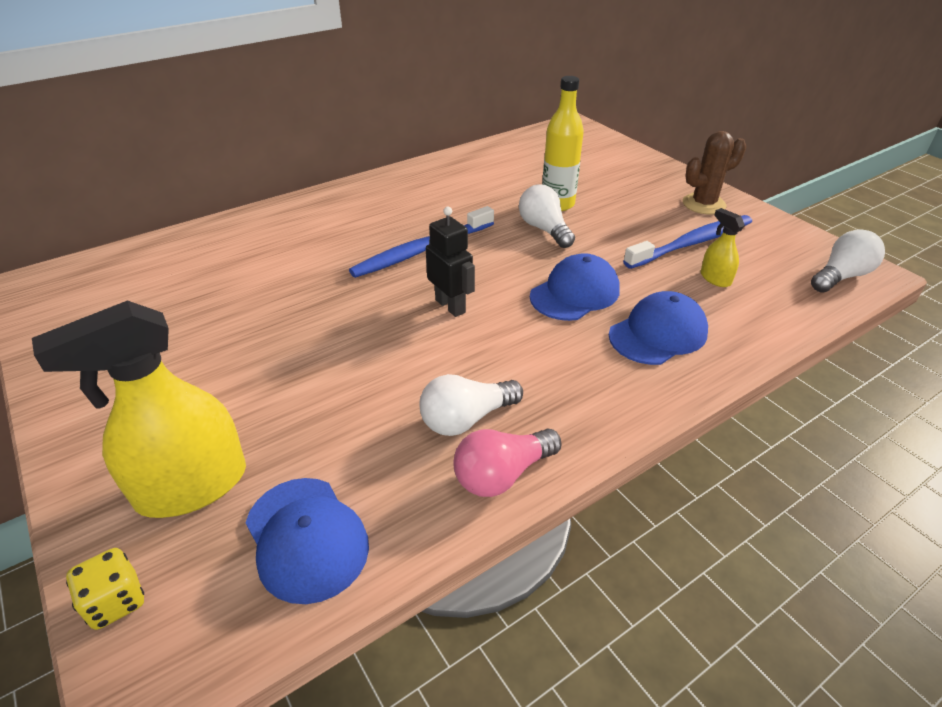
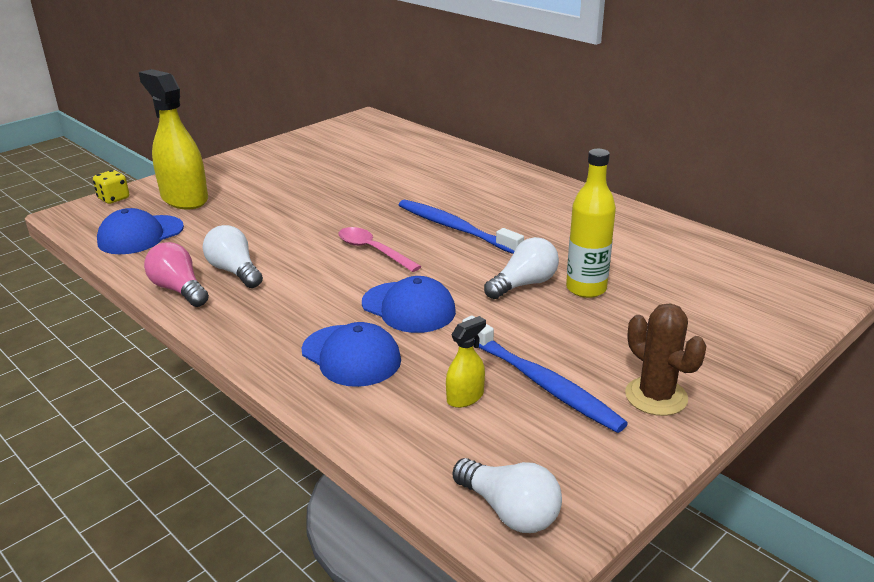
camera: 80 degrees right, 10 degrees down
(450, 306) = (372, 250): black robot -> pink spoon

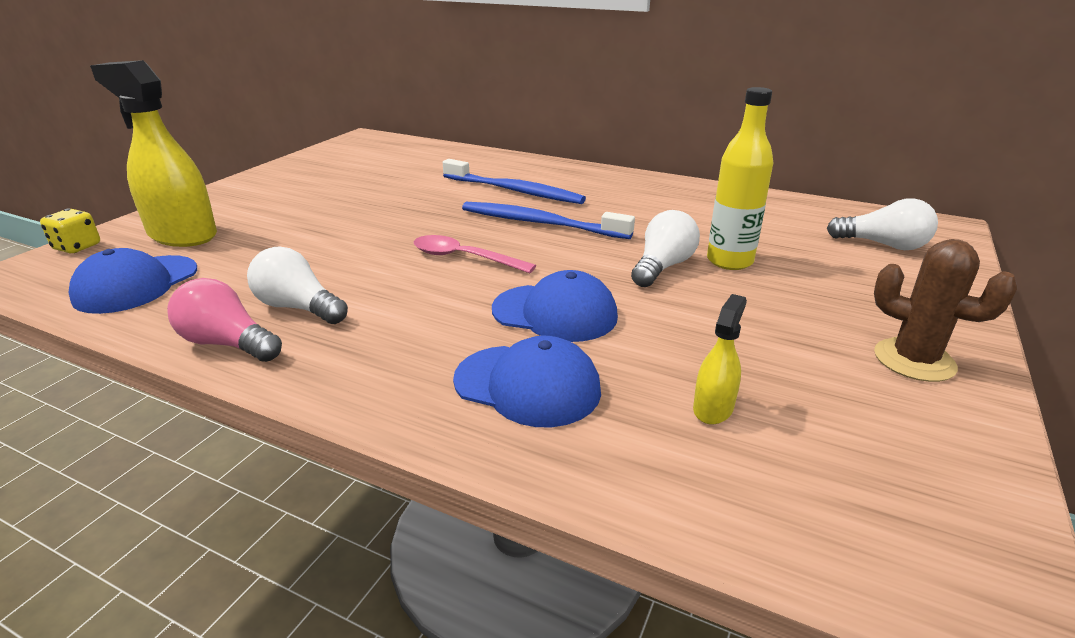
camera: 20 degrees left, 0 degrees up
(509, 511) = (913, 559): white light bulb -> white light bulb (883, 245)
(542, 383) = (783, 371): blue toothbrush -> blue toothbrush (514, 191)

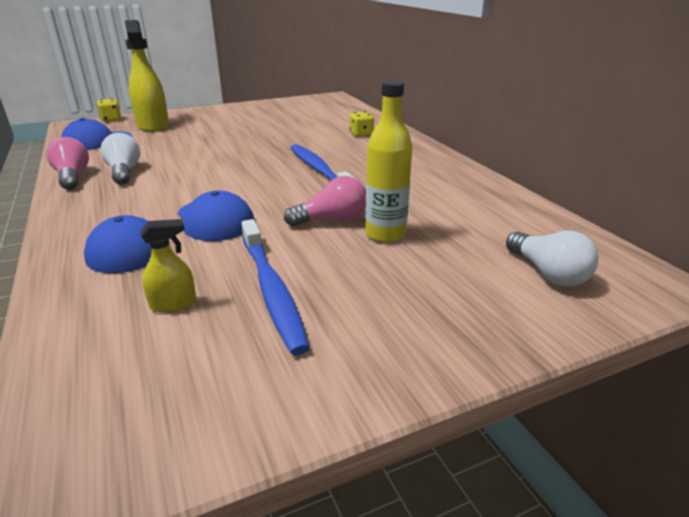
camera: 40 degrees right, 0 degrees up
(463, 258) = (237, 175): pink spoon -> none
(496, 172) = (361, 134): none -> yellow dice
(514, 191) = (347, 148): blue toothbrush -> blue toothbrush (272, 290)
(662, 267) = (331, 220): white light bulb -> pink light bulb
(914, 360) = (359, 352): brown cactus -> none

